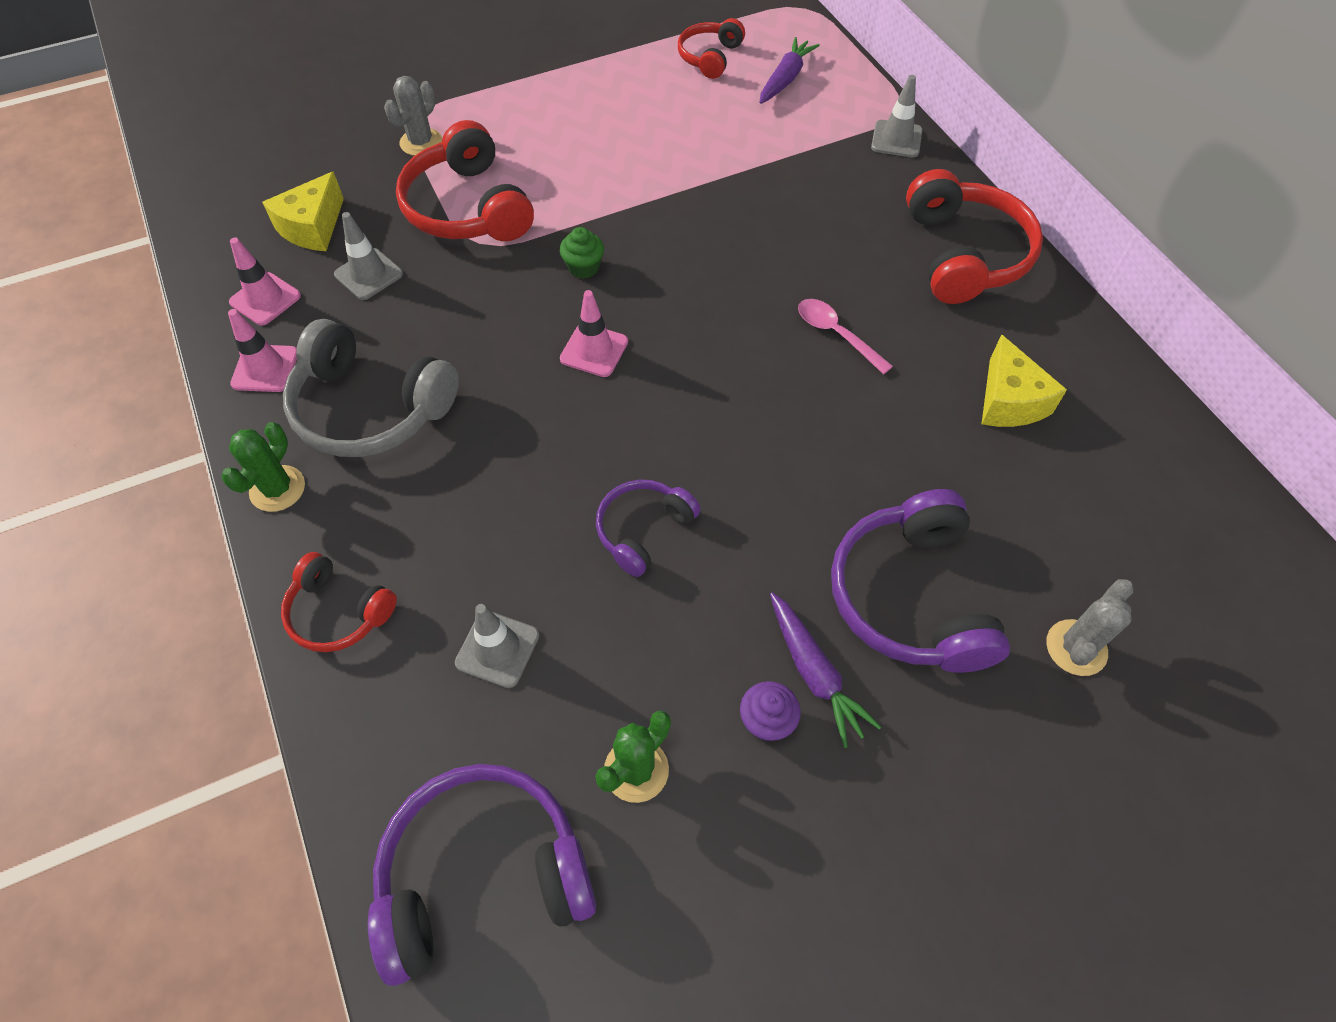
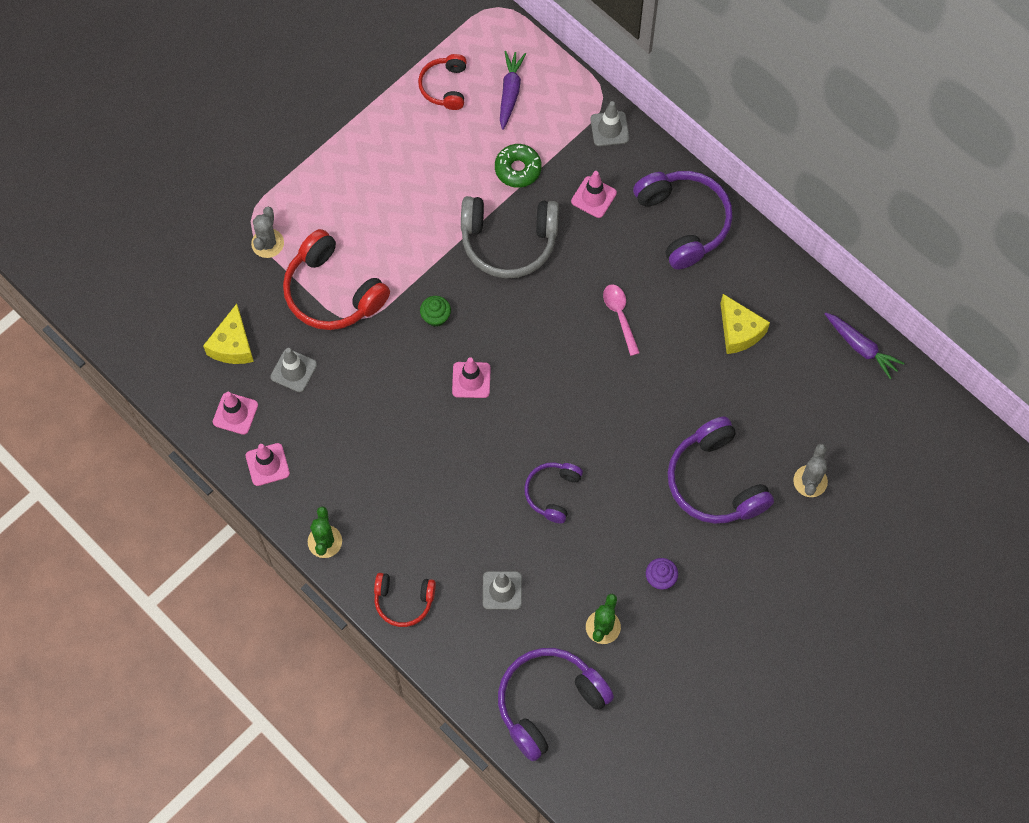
camera: 20 degrees left, 10 degrees up
(370, 408) = (351, 469): grey headphones -> grey headphones (508, 241)
(763, 149) = (518, 169): none -> green donut
(814, 673) = (676, 544): purple carrot -> purple carrot (861, 347)
(836, 334) = (620, 316): pink spoon -> pink spoon turned 45 degrees clockwise
(850, 199) = (593, 197): none -> pink traffic cone
(964, 254) = (683, 222): red headphones -> purple headphones

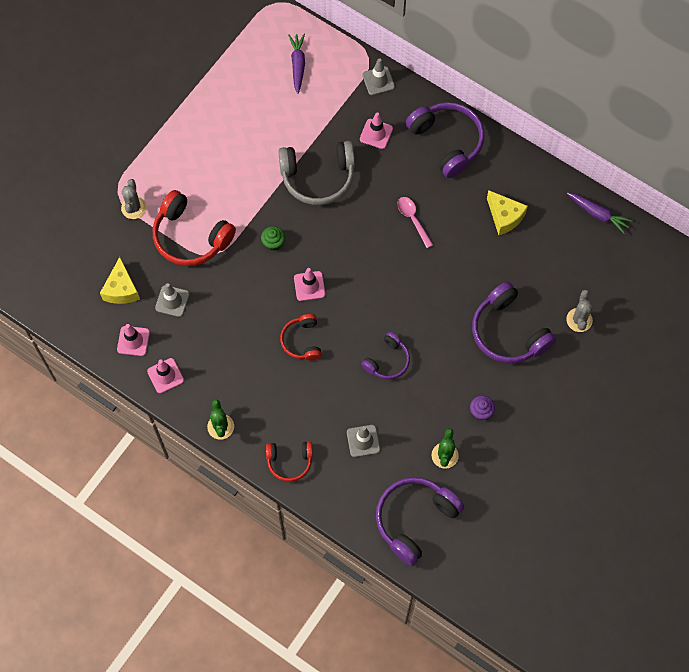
camera: 10 degrees left, 0 degrees up
(445, 86) = (247, 68): red headphones -> red headphones (302, 341)
(518, 169) = (314, 122): green donut -> none
(552, 493) = (387, 361): purple headphones -> purple headphones turned 150 degrees counterclockwise

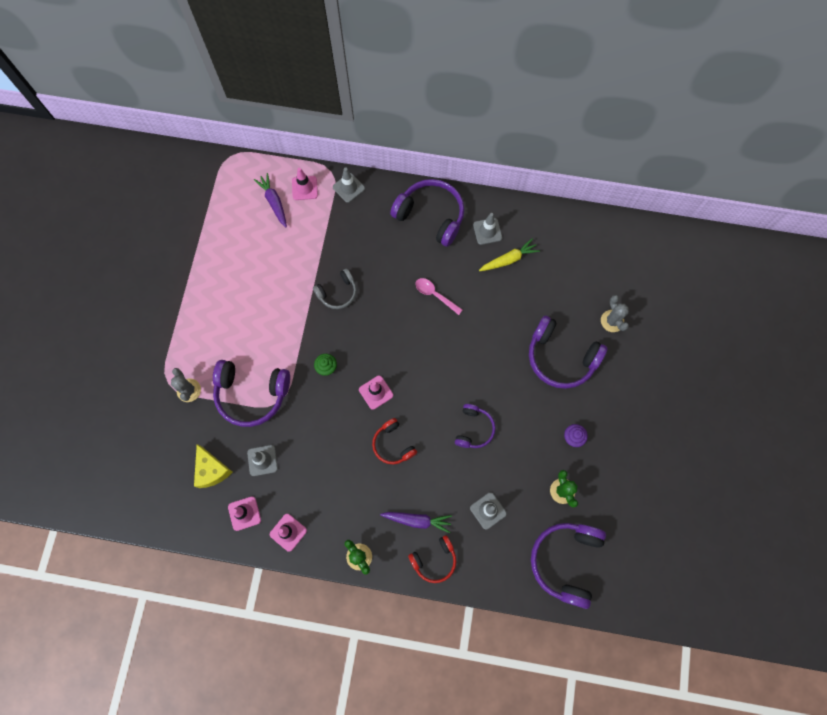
camera: 25 degrees left, 5 degrees up
(190, 237) = (252, 394): red headphones -> purple headphones
(318, 177) = (337, 293): grey headphones -> grey headphones, size x0.58
(376, 134) = (368, 234): pink traffic cone -> pink traffic cone (304, 188)
(497, 180) = (487, 231): none -> grey traffic cone
(504, 217) = (509, 259): yellow cheese -> yellow carrot
(598, 214) = (582, 225): purple carrot -> purple carrot (417, 520)

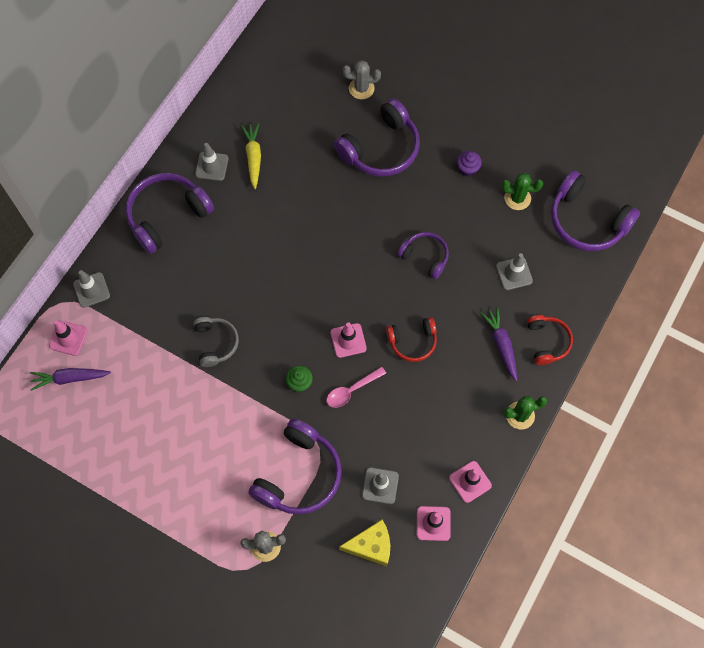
camera: 70 degrees left, 5 degrees down
(417, 520) = (501, 344): purple carrot -> purple carrot turned 45 degrees counterclockwise
(435, 295) = (262, 243): pink spoon -> pink spoon (352, 390)

